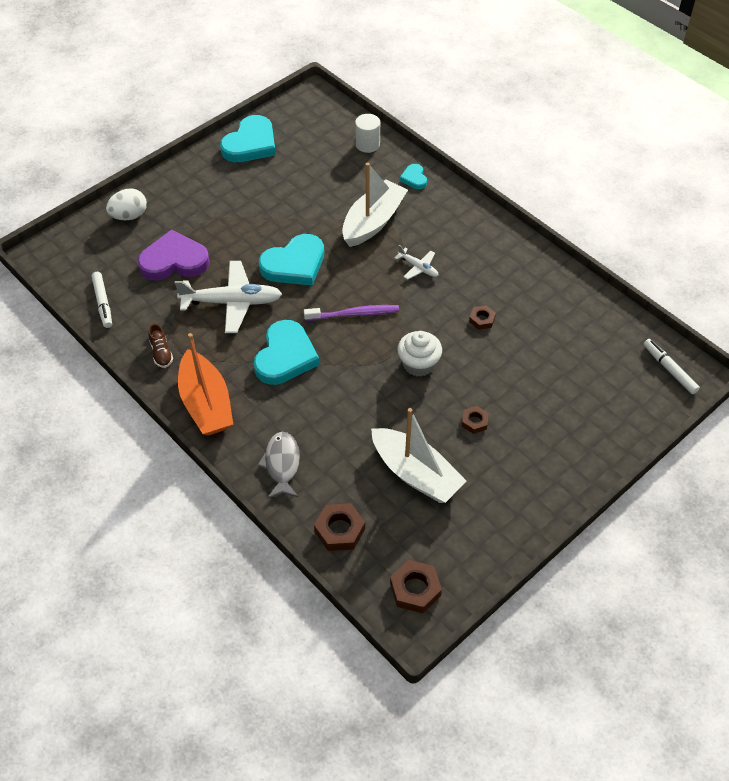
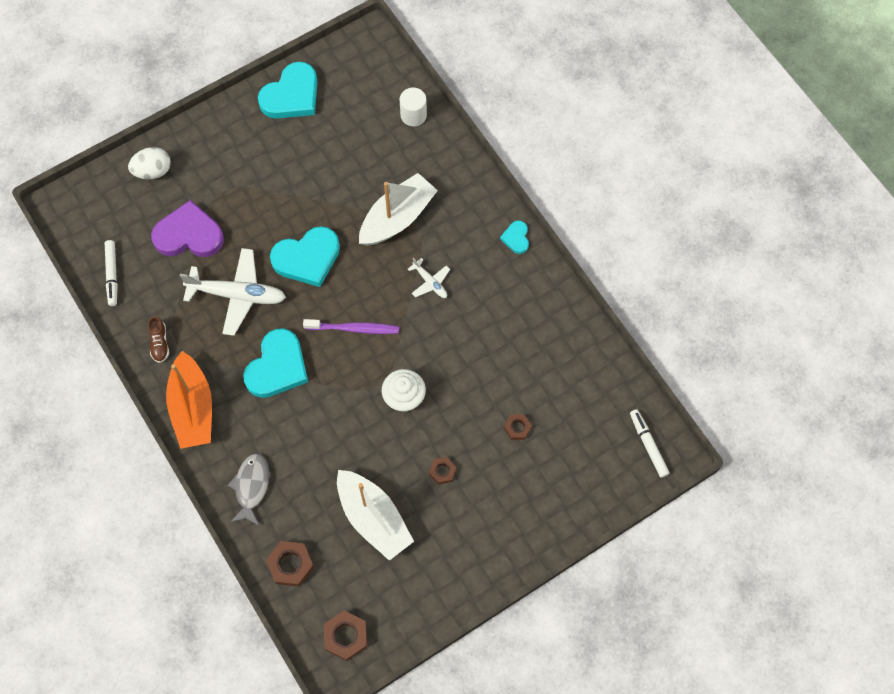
camera: 10 degrees right, 15 degrees up
(414, 178) = (452, 168): turquoise heart -> turquoise heart (516, 238)
(482, 320) = (478, 356): brown nut -> brown nut (517, 428)

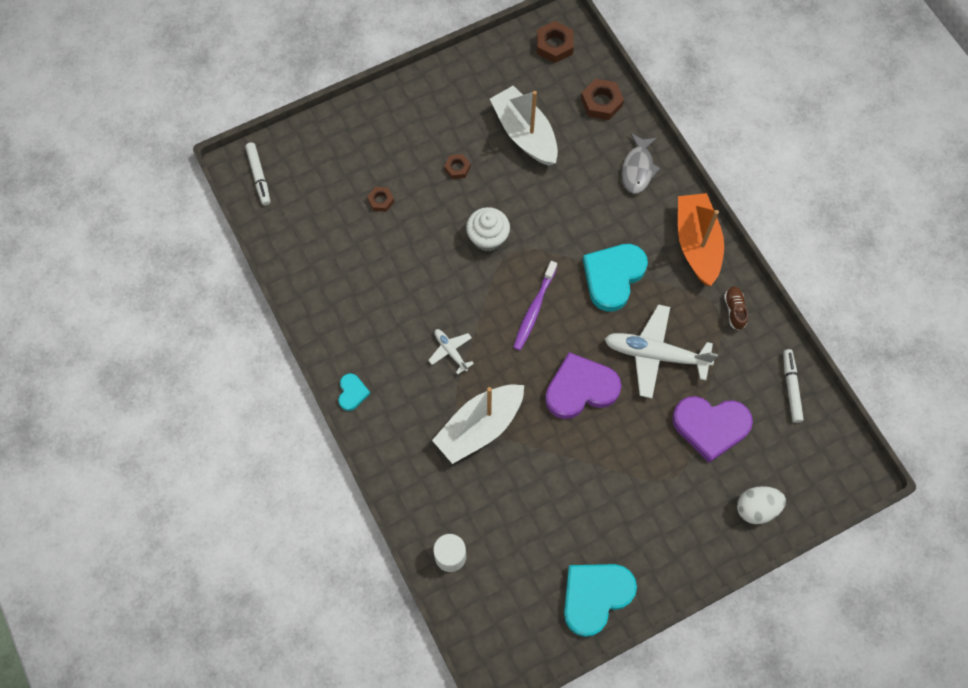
camera: 175 degrees left, 0 degrees up
(307, 258) = (580, 389): turquoise heart -> purple heart
(353, 328) = (534, 309): purple toothbrush -> purple toothbrush turned 75 degrees counterclockwise

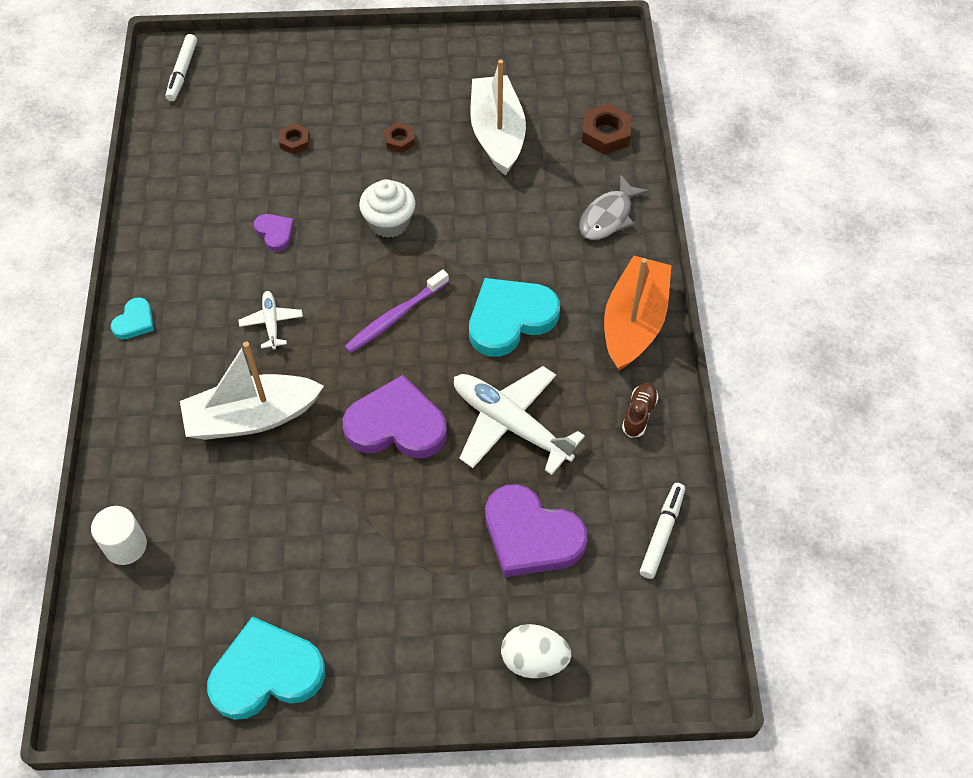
camera: 25 degrees right, 10 degrees down
(411, 281) = (275, 233): none -> purple heart
(554, 45) = (585, 59): brown nut -> none

